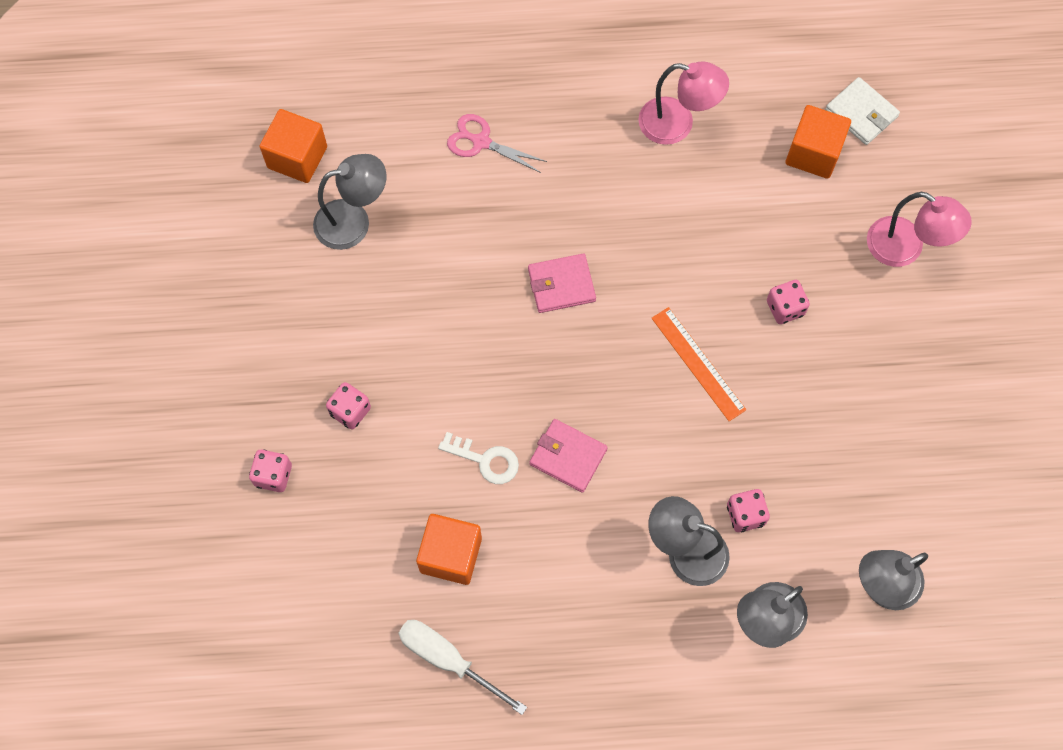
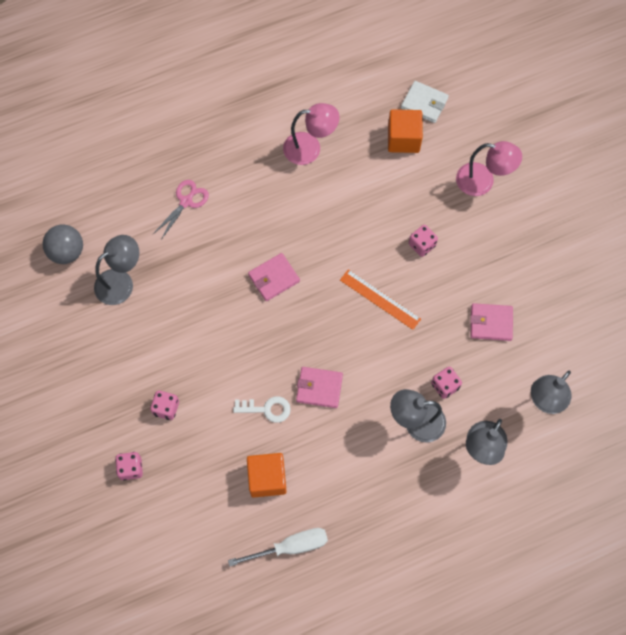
camera: 20 degrees left, 0 degrees up
(297, 157) = (67, 252): orange cube -> grey ball
(448, 659) = (290, 546): white screwdriver -> white screwdriver turned 150 degrees clockwise
(481, 142) = (186, 201): pink scissors -> pink scissors turned 120 degrees clockwise
(843, 450) = (491, 323): none -> pink wallet

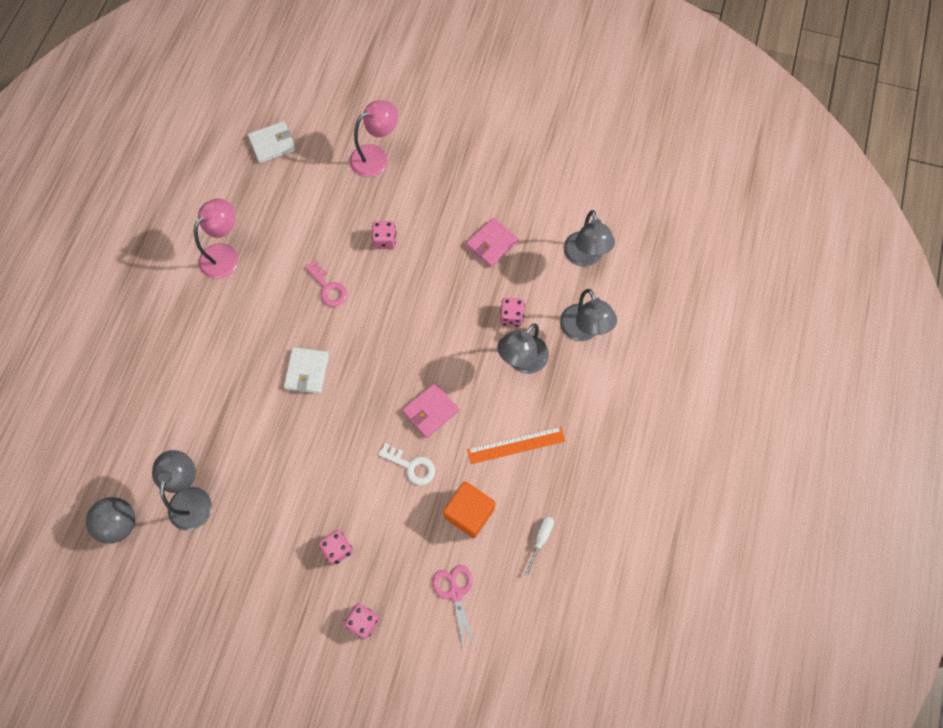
camera: 50 degrees left, 0 degrees up
(186, 201) = (173, 387): pink scissors -> pink scissors (455, 593)
(267, 409) = (411, 466): white key -> white key turned 75 degrees clockwise
(274, 278) = (307, 371): pink wallet -> white wallet
(290, 546) = (540, 539): white screwdriver -> white screwdriver, size x0.59
(349, 238) = (328, 288): none -> pink key
(380, 299) = (400, 306): orange ruler -> orange ruler (516, 445)
(403, 139) = (286, 182): orange cube -> none

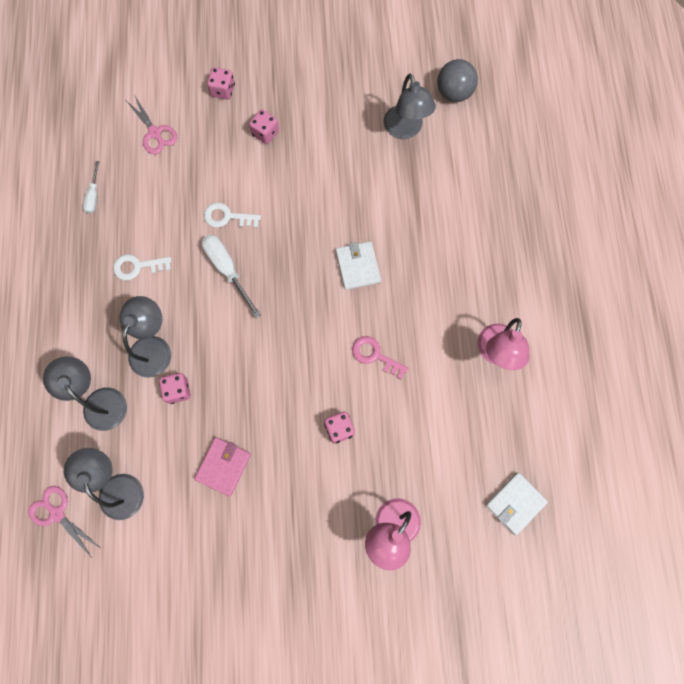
camera: 160 degrees right, 5 degrees up
(430, 411) = (227, 270): pink wallet -> white screwdriver
(469, 513) = (163, 196): orange cube -> none
(516, 445) = (137, 267): orange ruler -> white key
(639, 253) = (57, 513): none -> pink scissors

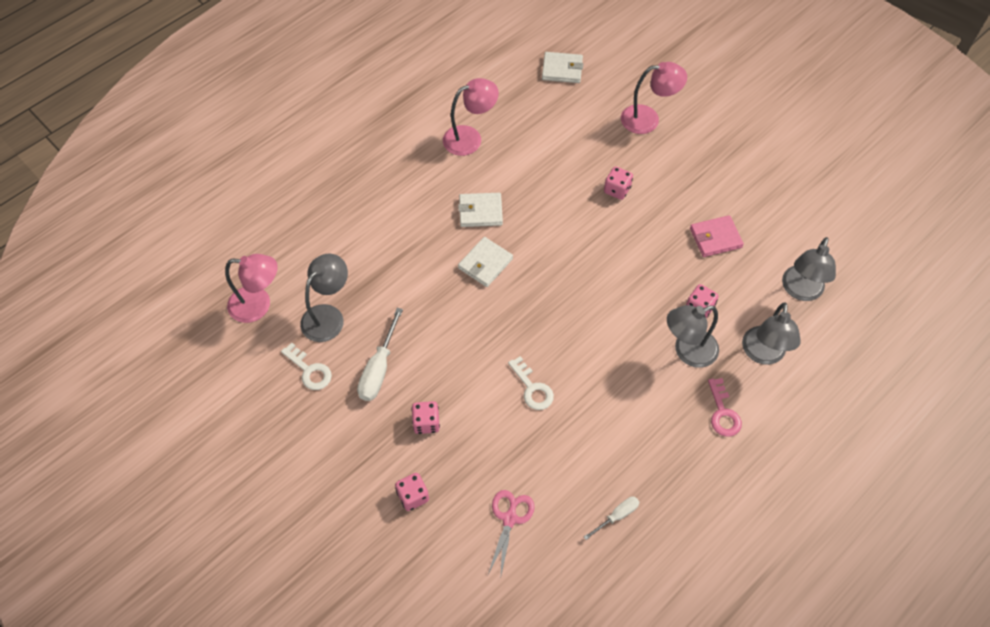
camera: 130 degrees left, 15 degrees down
(57, 513) = (859, 313): pink scissors -> none
(137, 267) = (640, 420): white key -> white key (309, 371)
(227, 270) = (576, 351): white screwdriver -> white screwdriver (379, 369)
(375, 355) = (544, 205): pink key -> pink key (723, 413)
(410, 301) = (480, 212): none -> white wallet
(454, 93) = (258, 305): grey ball -> pink lamp

